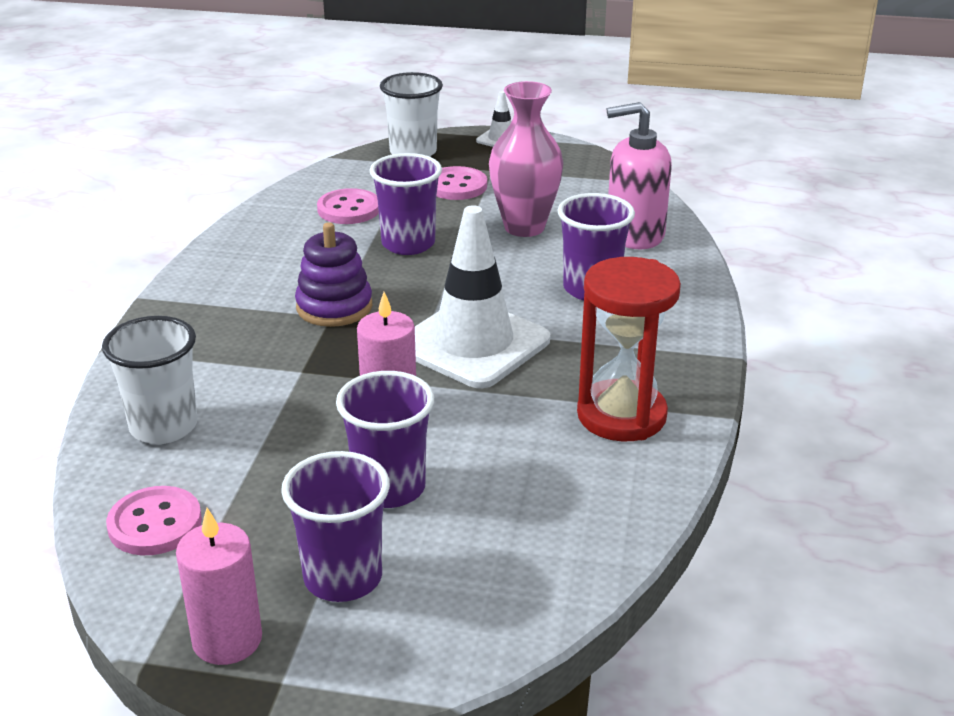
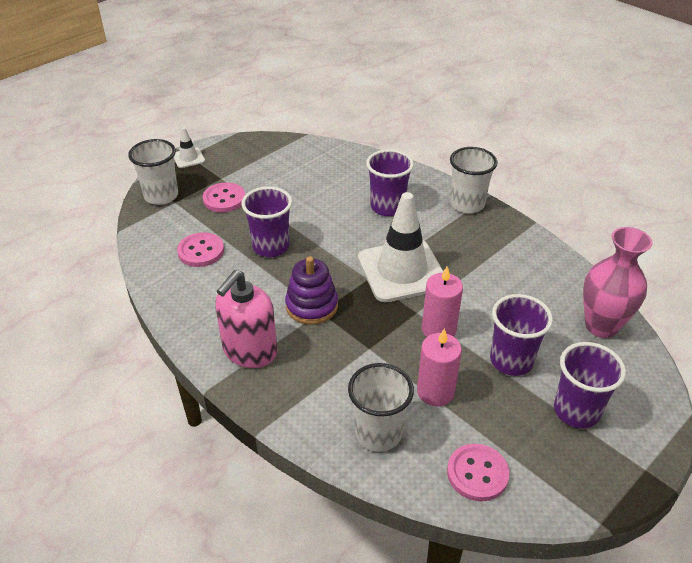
camera: 55 degrees left, 10 degrees up
(227, 640) = (601, 479): pink candle -> pink candle (435, 392)
(524, 227) = (300, 198): pink vase -> pink vase (601, 326)
(621, 415) = (508, 253): red hourglass -> none
(634, 234) = (349, 168): pink soap dispenser -> pink soap dispenser (249, 351)
(687, 345) = (467, 204): none -> white cup

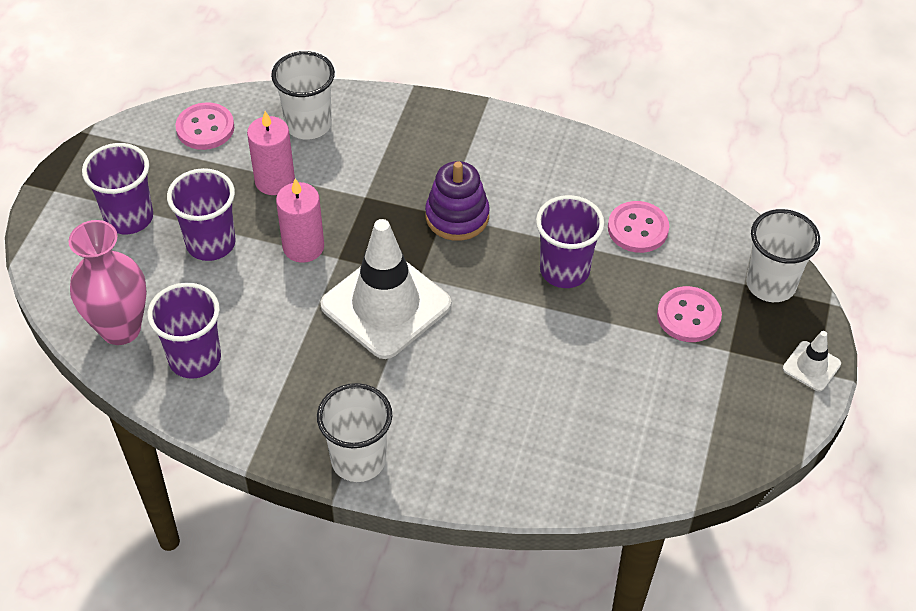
camera: 150 degrees right, 10 degrees up
(249, 351) = (480, 145): pink soap dispenser -> none
(387, 207) = (466, 402): purple cup -> purple cup (195, 358)

